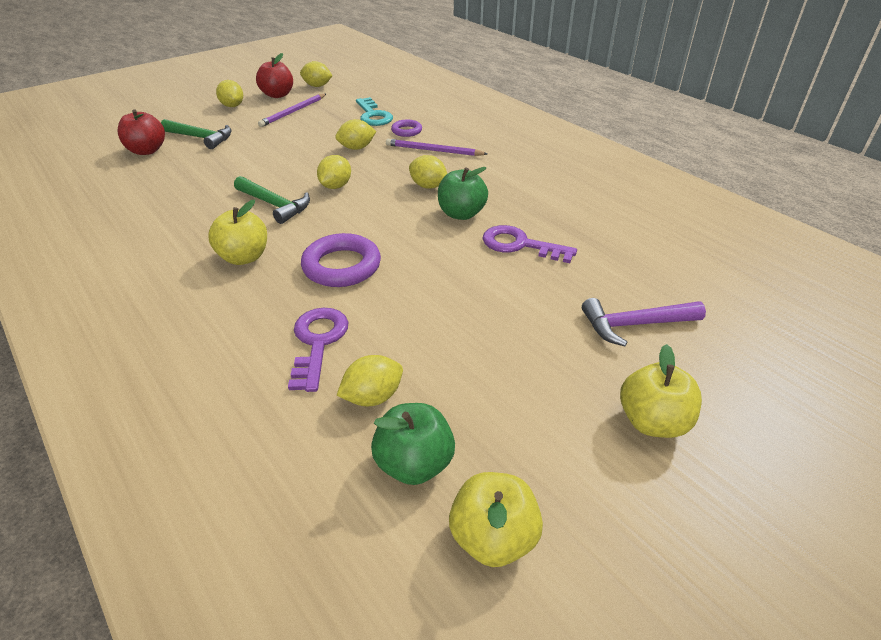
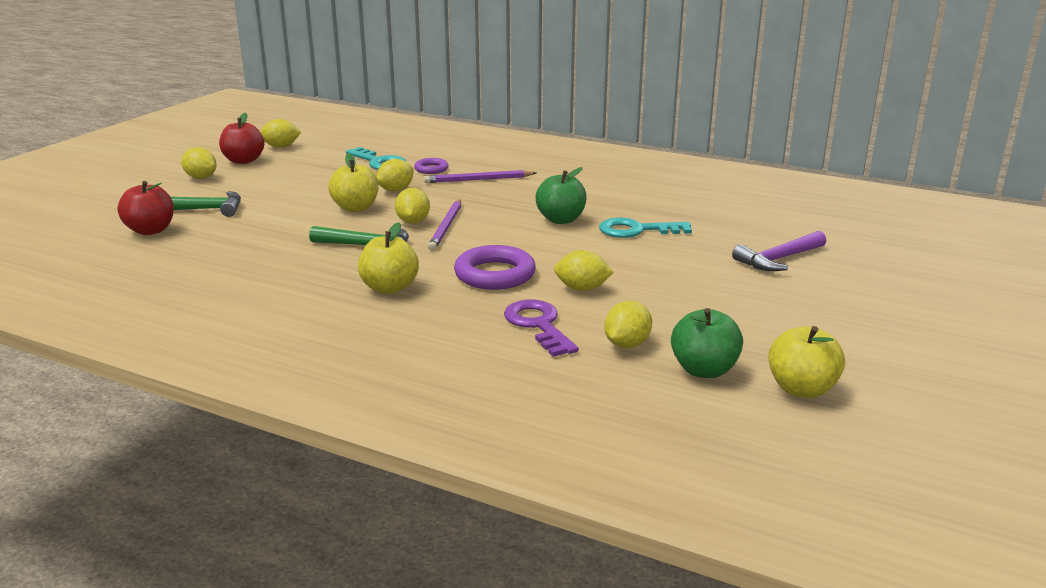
camera: 25 degrees left, 15 degrees down
(293, 112) = (283, 172): purple pencil -> purple pencil (446, 227)
(428, 186) = (506, 206): yellow lemon -> yellow lemon (582, 289)
(520, 245) = (636, 230): purple key -> turquoise key
(652, 421) = (844, 307): yellow apple -> yellow apple (355, 208)

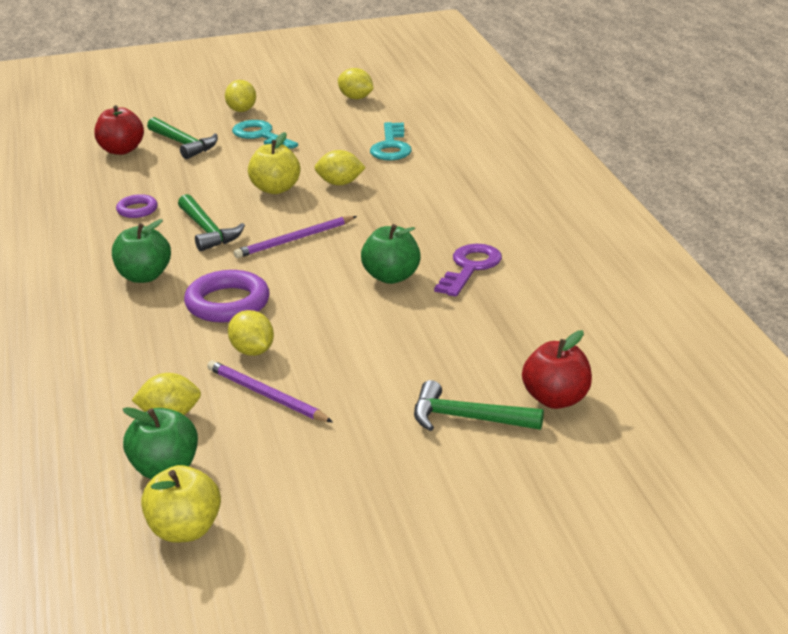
camera: 50 degrees right, 5 degrees up
(243, 161) = (301, 103): red apple -> red apple (556, 399)
(389, 288) = (144, 276): yellow apple -> green apple
(413, 222) = (283, 223): yellow lemon -> none
(431, 169) = (414, 172): purple ring -> purple ring (137, 210)
(478, 180) = (424, 201): purple pencil -> purple pencil (266, 395)
(538, 325) = (156, 363): purple key -> purple key (470, 268)
(636, 230) = (424, 320): turquoise key -> turquoise key (261, 136)
(778, 259) = (467, 418): purple hammer -> green hammer

